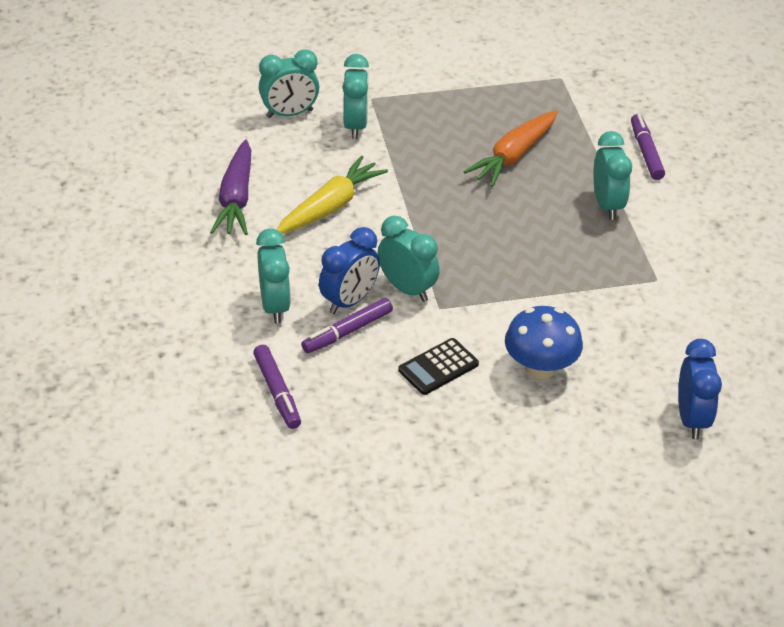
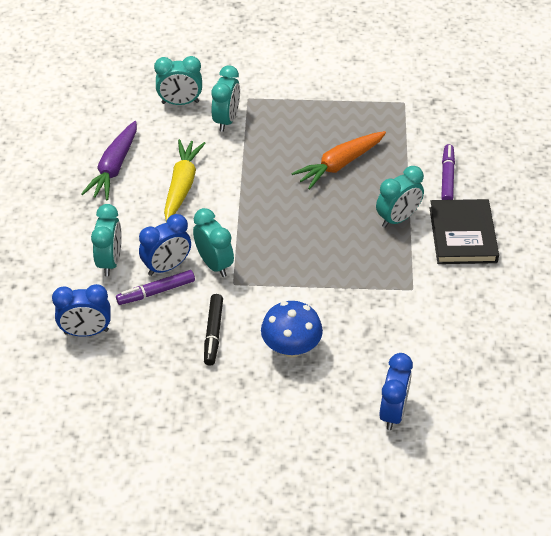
camera: 15 degrees right, 5 degrees up
(277, 392) = (86, 332): purple marker -> blue clock
(330, 206) = (182, 185): yellow carrot -> yellow carrot turned 45 degrees counterclockwise
(438, 367) = (213, 333): black calculator -> black marker
(607, 205) = (397, 218): turquoise clock -> turquoise clock turned 45 degrees clockwise
(690, 212) = (463, 235): none -> black book

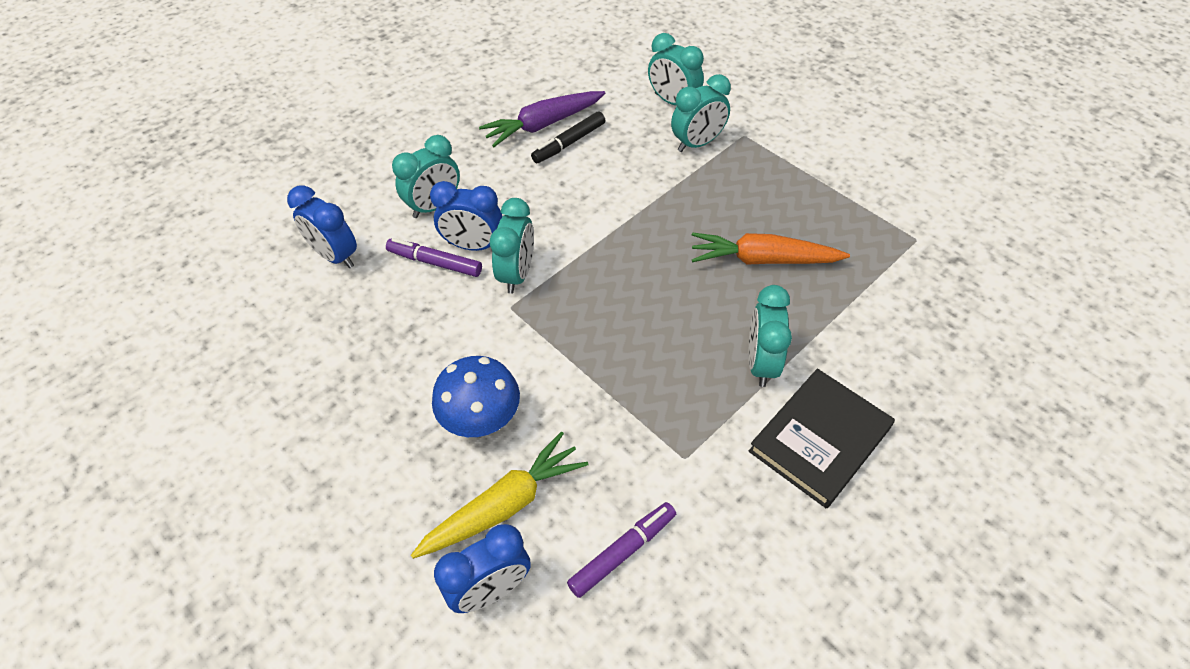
camera: 45 degrees right, 5 degrees up
(182, 185) = (581, 178): yellow carrot -> yellow carrot (504, 505)
(213, 333) = (431, 343): black marker -> black marker (569, 143)
(397, 218) = (761, 363): turquoise clock -> turquoise clock turned 90 degrees clockwise
(447, 177) = (876, 357): purple marker -> purple marker (622, 552)

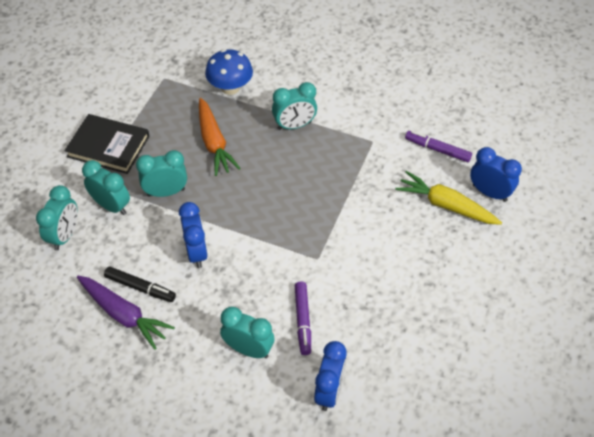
camera: 115 degrees left, 0 degrees up
(473, 246) = (276, 304): blue clock -> blue clock (196, 252)
(481, 418) = (404, 238): blue mushroom -> blue mushroom (230, 88)
(517, 274) = (288, 266): turquoise clock -> turquoise clock (166, 192)
(820, 440) = (330, 93): black book -> black book (108, 146)

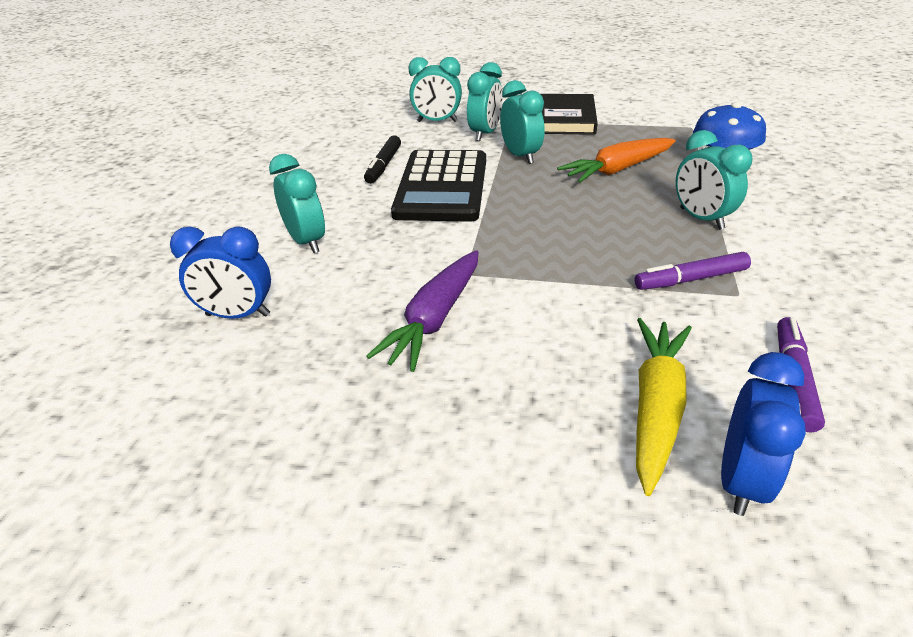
camera: 80 degrees right, 15 degrees down
(124, 314) = (347, 163): purple carrot -> purple carrot (435, 319)
(196, 252) = (442, 187): blue clock -> black calculator
(248, 349) = (307, 242): turquoise clock -> turquoise clock turned 45 degrees counterclockwise
(303, 320) = (355, 276): purple marker -> purple marker (691, 279)

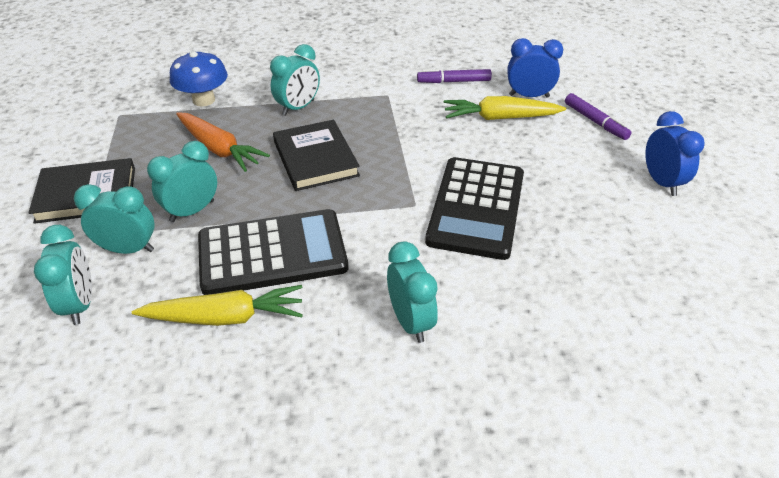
camera: 110 degrees left, 5 degrees up
(238, 315) = (535, 321): blue clock -> blue clock (661, 182)
(307, 242) = (410, 322): turquoise clock -> turquoise clock turned 120 degrees clockwise
(384, 165) = (225, 317): black marker -> yellow carrot
(435, 319) = (476, 208): purple carrot -> black calculator
(582, 220) = (315, 159): none -> black book
(691, 279) = (379, 110): purple marker -> purple marker (595, 121)

